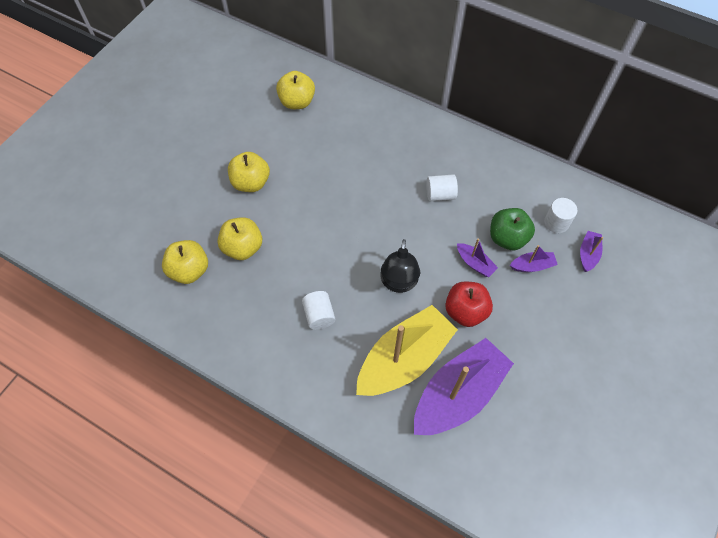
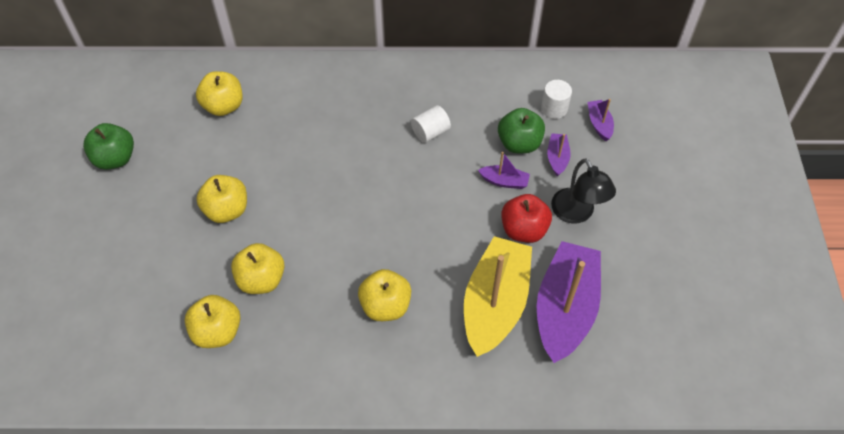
camera: 30 degrees left, 5 degrees down
(199, 107) = (115, 158): none -> green apple
(319, 315) = (385, 306): white cylinder -> yellow apple
(398, 283) = (444, 236): black lamp -> black lamp (577, 213)
(532, 266) = (557, 158): purple boat -> purple boat turned 45 degrees counterclockwise

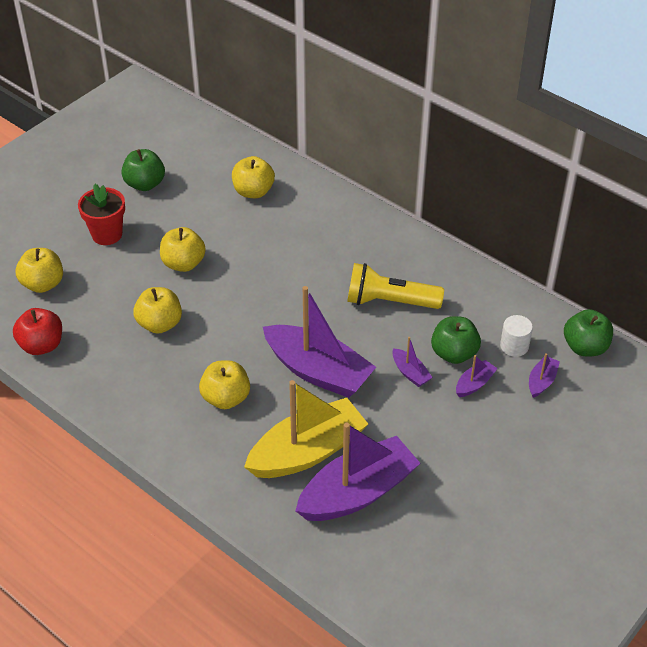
camera: 40 degrees right, 10 degrees down
(126, 229) = (107, 234): none -> red flower pot
(217, 331) = (98, 337): yellow apple -> yellow apple (43, 284)
(430, 132) = (389, 301): white cylinder -> yellow flashlight
(435, 229) = (318, 371): none -> purple boat
(523, 230) = (387, 417): red apple -> red apple (42, 345)
(577, 213) = (444, 434): black lamp -> none
(600, 77) = (585, 347): none -> green apple

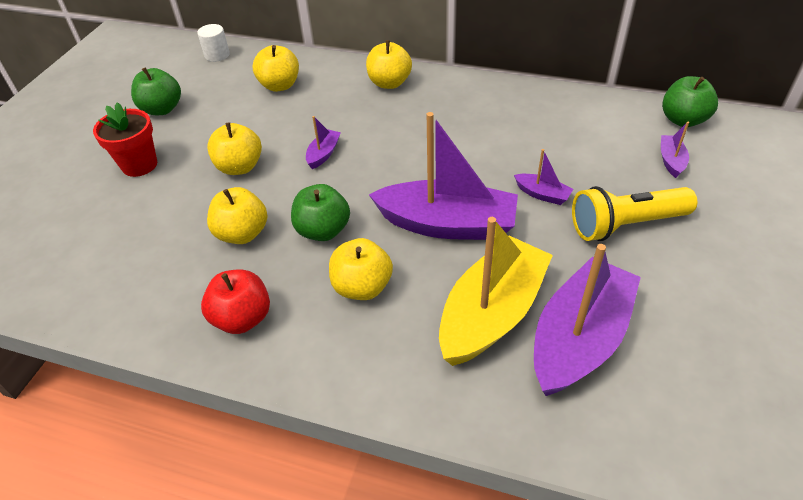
camera: 20 degrees left, 0 degrees up
(42, 345) = (104, 304): red apple -> red apple (242, 318)
(43, 284) = (81, 235): yellow apple -> yellow apple (389, 83)
(389, 301) = (475, 137): yellow flashlight -> yellow flashlight (626, 225)
(454, 353) = (570, 163): green apple -> green apple (323, 230)
(474, 384) = (612, 184): purple boat -> purple boat (323, 154)
(514, 346) = (620, 139): white cylinder -> white cylinder (217, 55)

